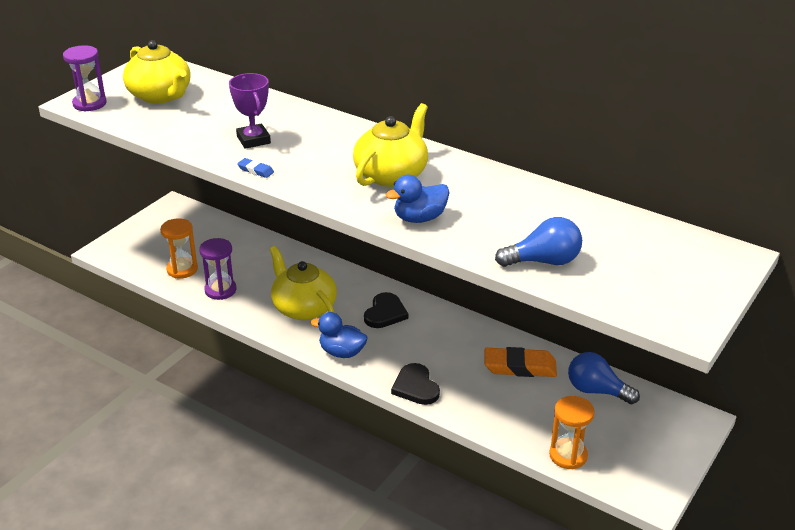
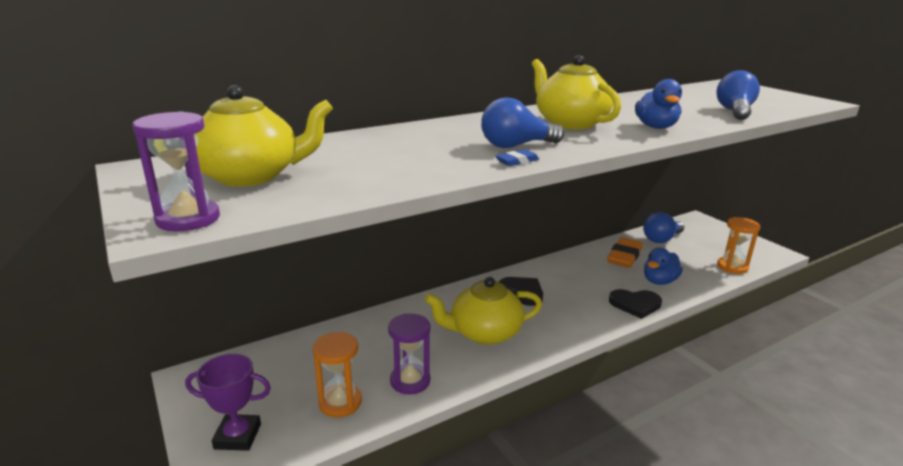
camera: 65 degrees left, 10 degrees down
(253, 140) = (443, 153): purple trophy -> purple trophy (238, 436)
(295, 163) = (516, 146): none -> blue light bulb
(342, 352) = (569, 328): blue duck -> blue duck (659, 281)

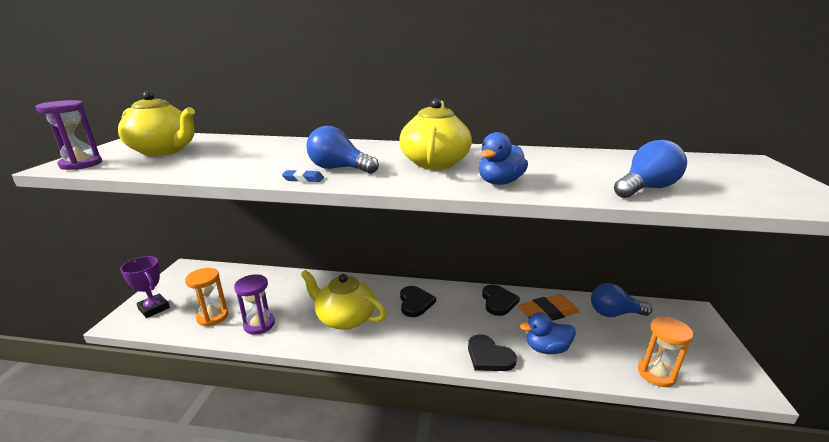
camera: 40 degrees right, 0 degrees up
(581, 263) = (498, 301): none -> black heart

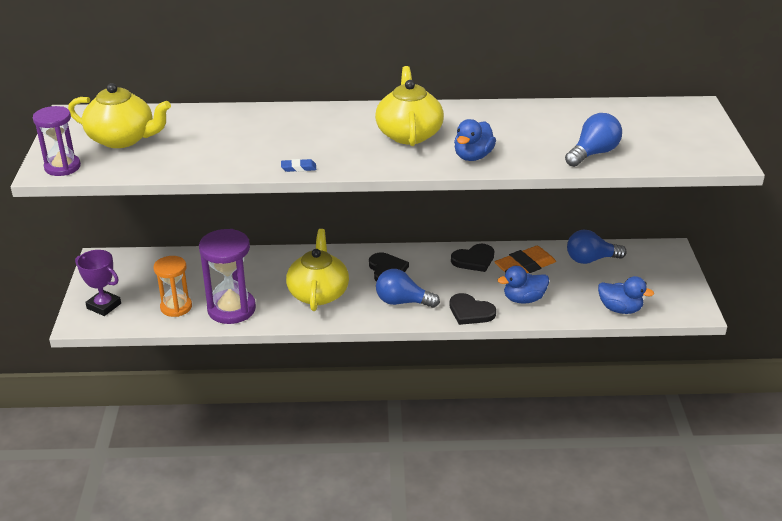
camera: 10 degrees left, 10 degrees up
(259, 324) = (231, 309): purple hourglass -> purple hourglass, size x1.53
(339, 169) = (322, 151): blue light bulb -> blue light bulb (402, 302)
(345, 318) = (318, 293): yellow teapot -> yellow teapot turned 75 degrees clockwise
(498, 301) = (474, 260): black heart -> black heart turned 75 degrees clockwise
(656, 374) = (620, 309): orange hourglass -> blue duck

